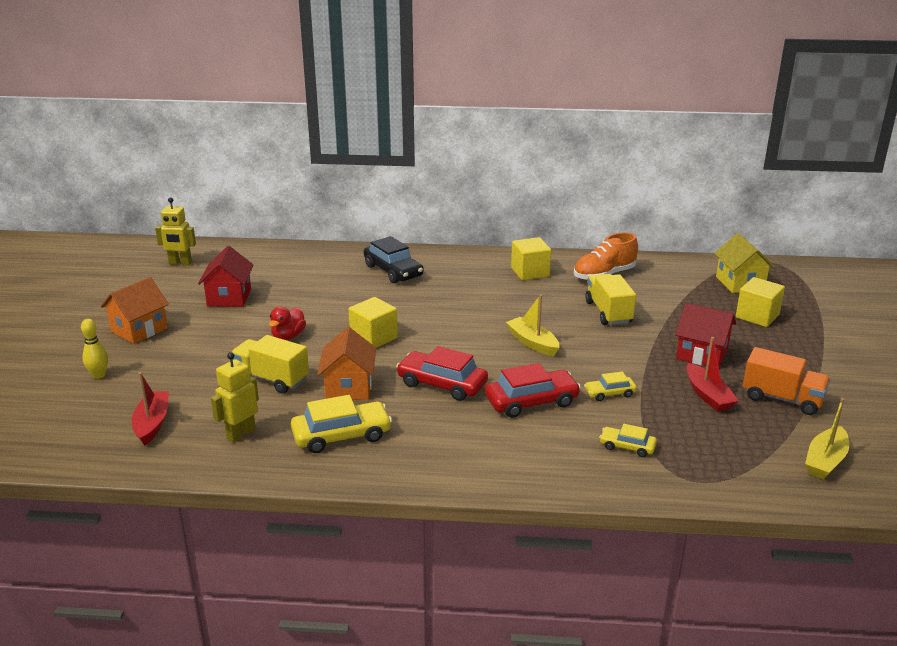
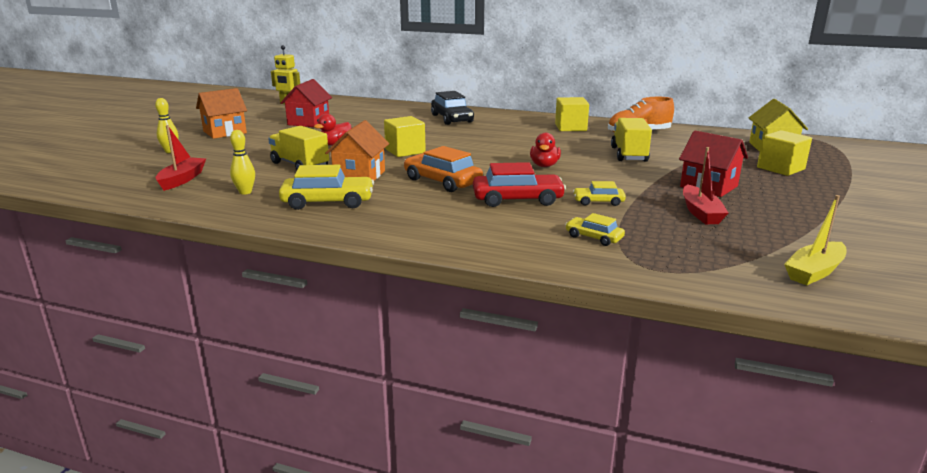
camera: 15 degrees right, 5 degrees down
(241, 434) = (245, 192): yellow robot -> yellow bowling pin
(442, 384) = (442, 181): red car -> orange car
(532, 343) = (544, 165): yellow boat -> red duck
(782, 399) = (782, 223): orange truck -> none

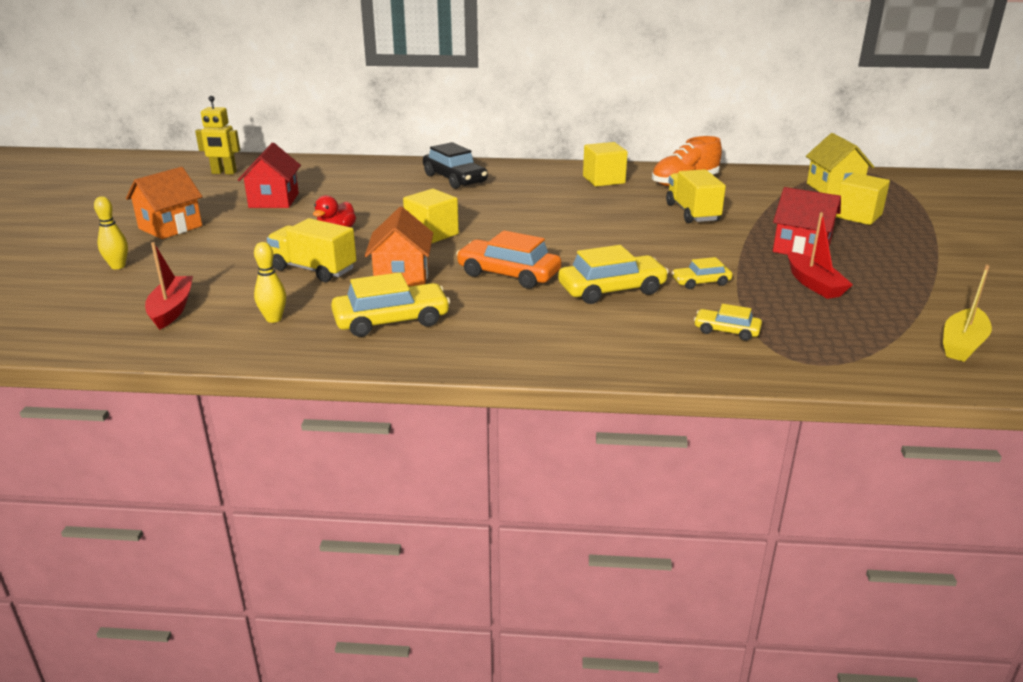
camera: 15 degrees left, 5 degrees up
(517, 199) = (612, 290): red car -> yellow car
(544, 165) = (610, 238): red duck -> none

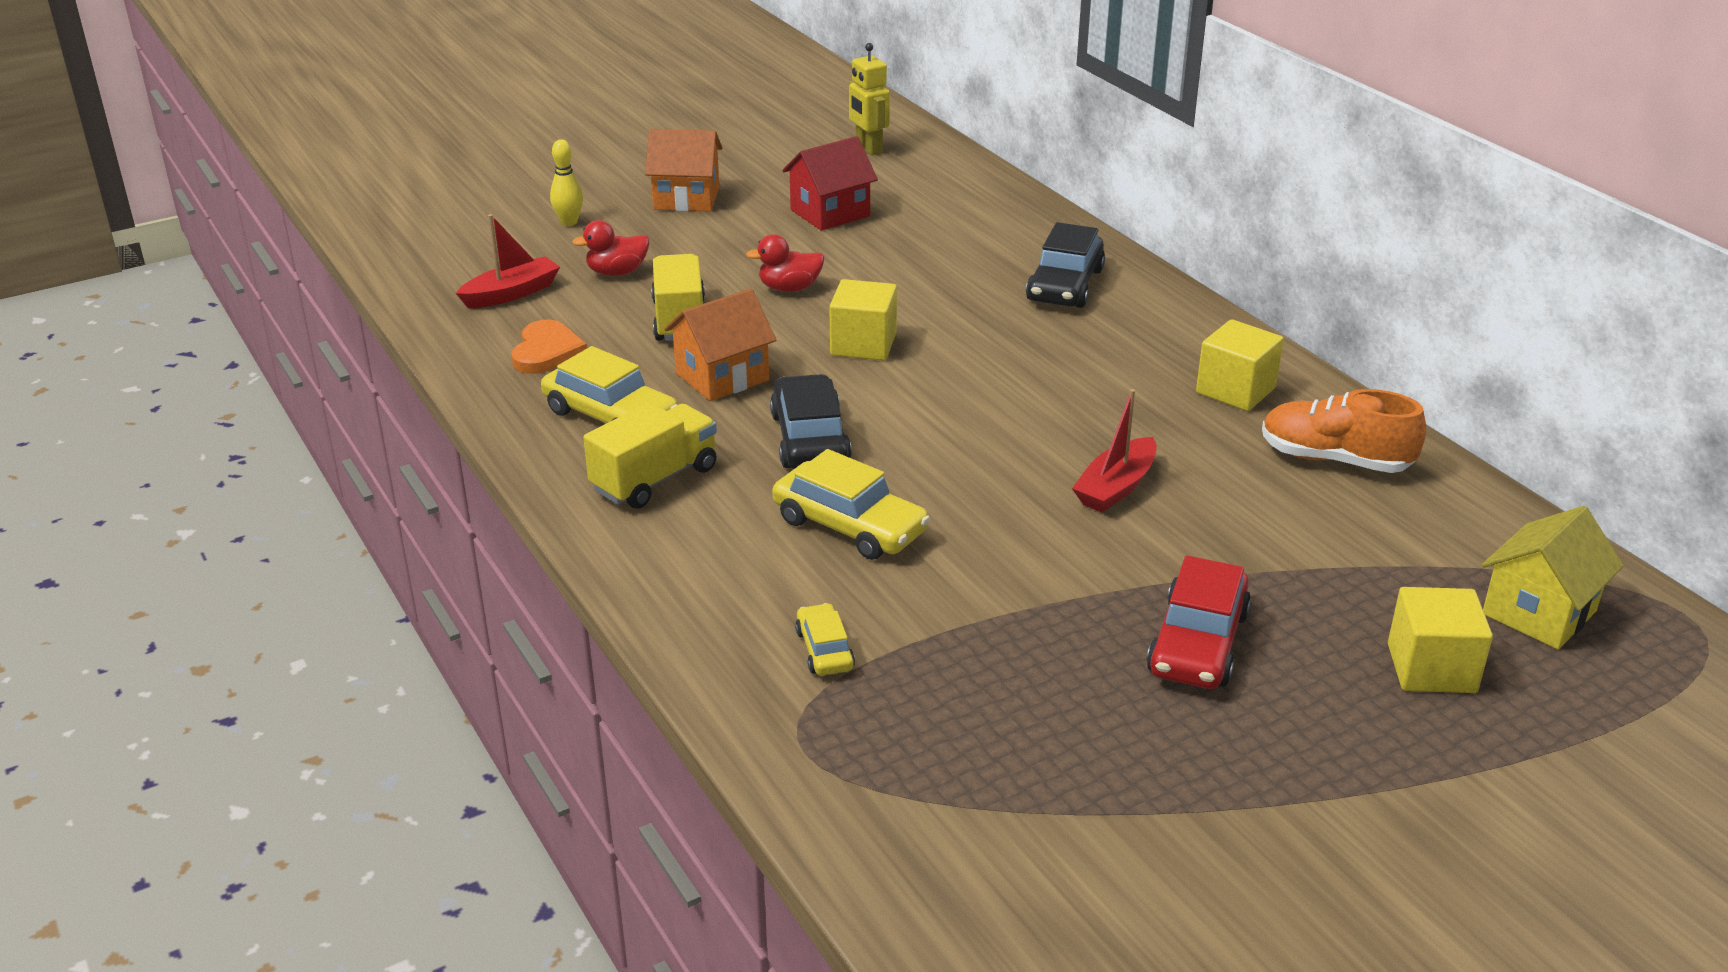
camera: 55 degrees right, 5 degrees up
(217, 270) = (617, 272): none -> red duck
(273, 319) = (547, 352): yellow bowling pin -> orange heart
(508, 274) = (810, 439): orange car -> black car
(692, 213) = (1209, 506): yellow truck -> yellow truck (655, 479)
(701, 282) = (955, 587): yellow car -> none
(801, 248) = (1197, 643): red house -> red car
(814, 284) = (1067, 687): red boat -> red boat (1116, 487)
(962, 344) = (1005, 876): yellow boat -> none

